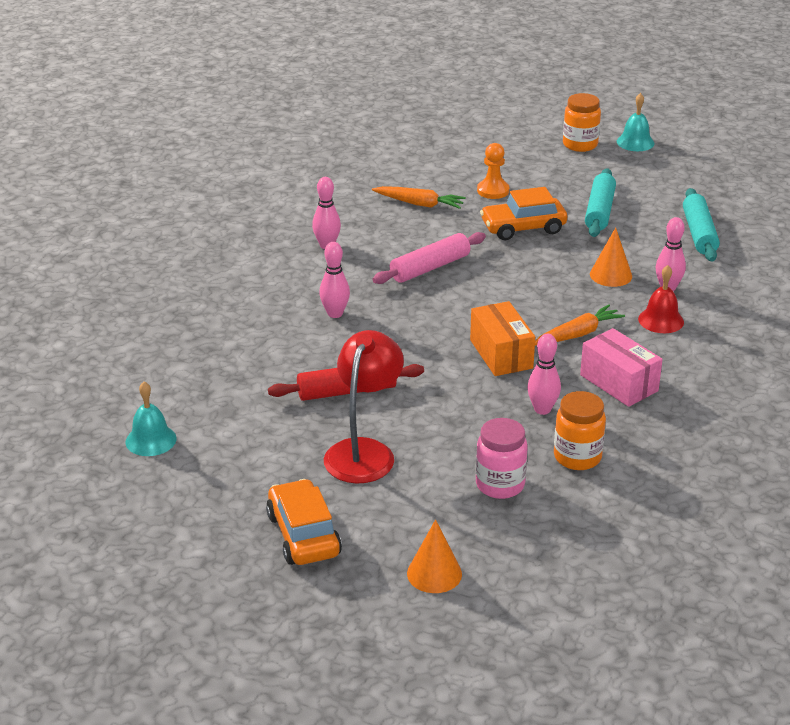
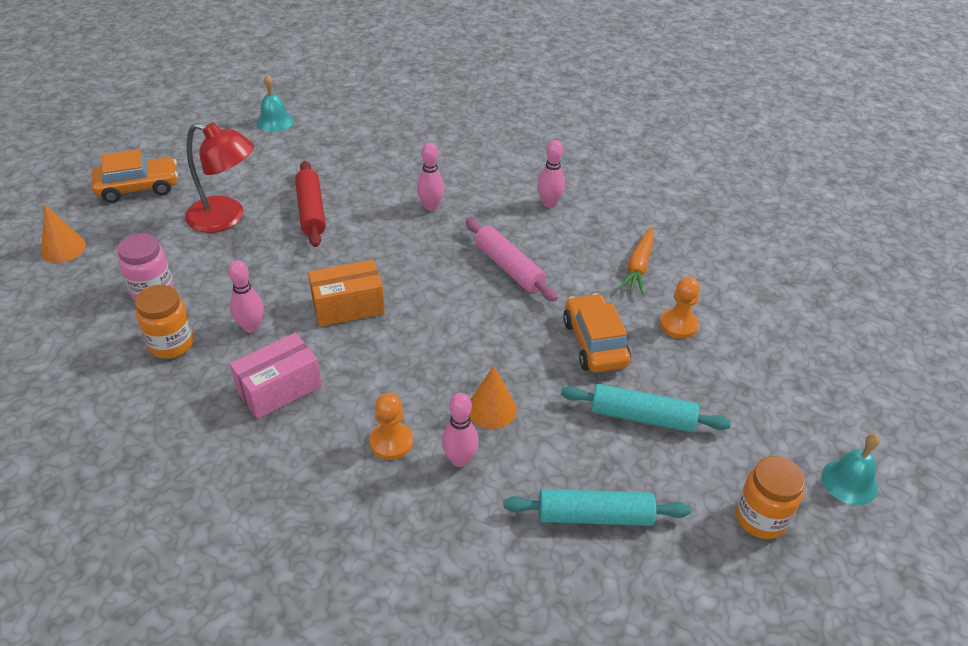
camera: 90 degrees right, 10 degrees up
(577, 334) = (373, 366): orange carrot -> none
(580, 145) = (822, 418): orange jar -> orange jar (760, 518)
(661, 320) = (391, 442): red bell -> orange pawn

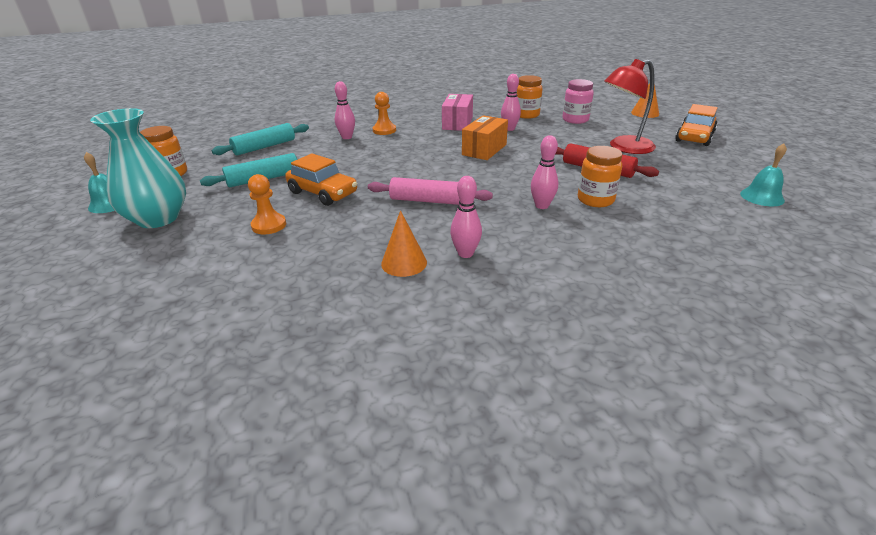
camera: 140 degrees right, 10 degrees down
(383, 187) = (595, 200): none -> orange jar
(491, 409) = (352, 152): orange cone -> orange cone (404, 263)
(639, 266) = (333, 246): orange carrot -> none
(789, 407) = (158, 218): none -> turquoise vase

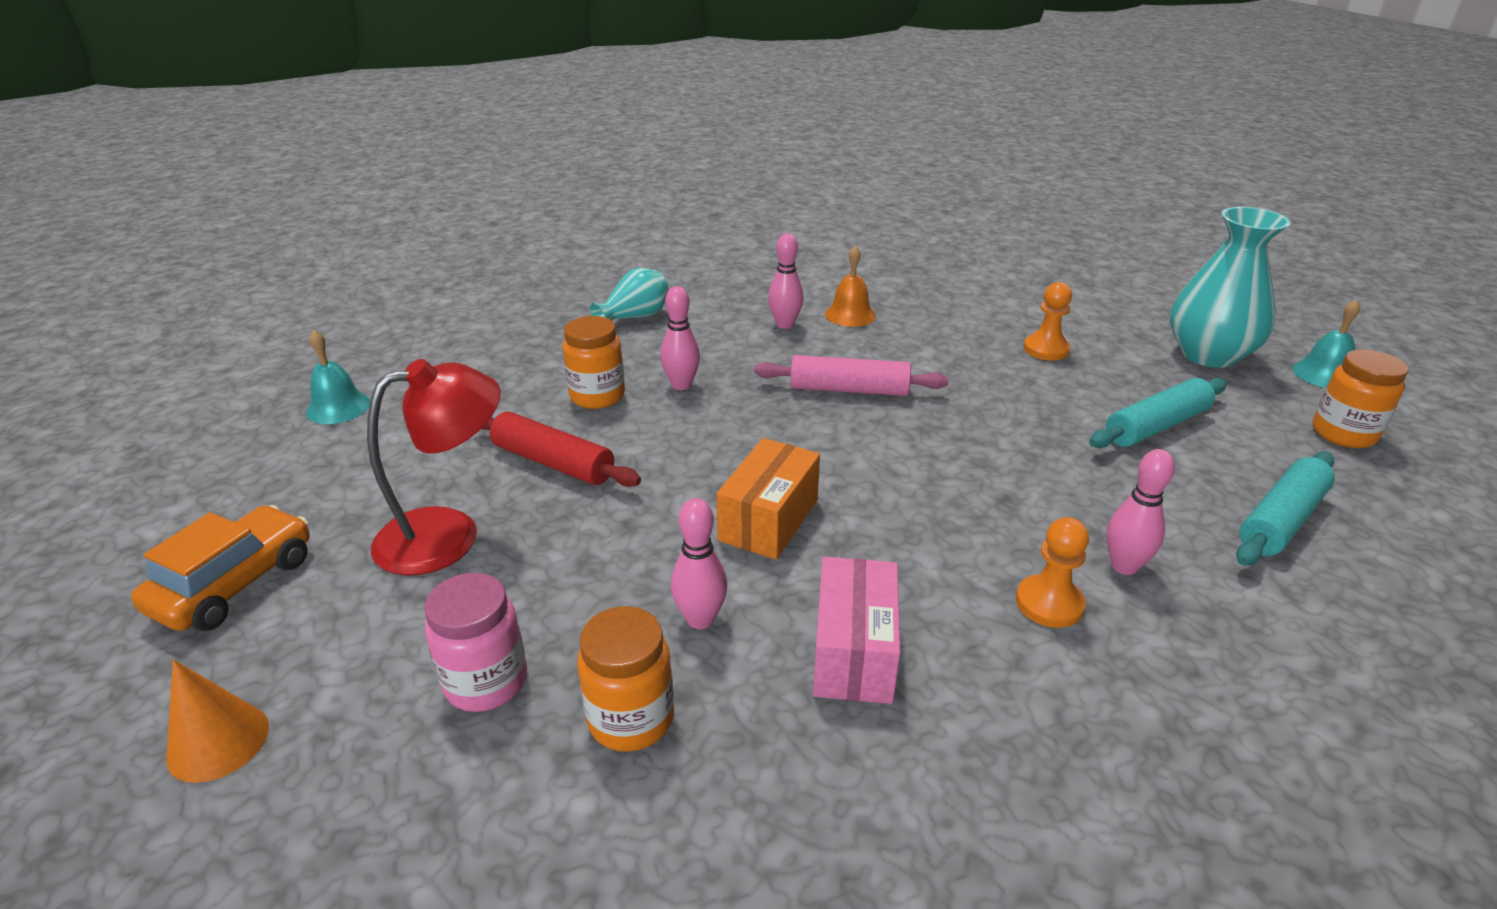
camera: 175 degrees right, 0 degrees up
(323, 193) = (1023, 400): orange car -> none
(404, 263) = (850, 315): orange cone -> orange bell
(605, 265) = (635, 317): none -> turquoise vase

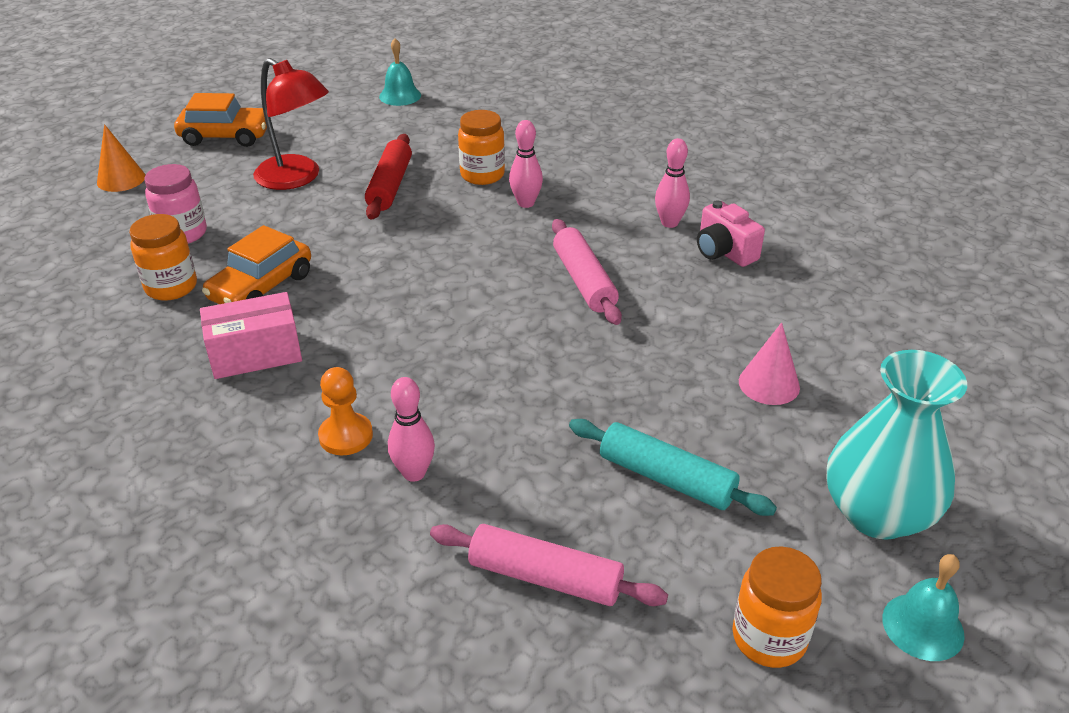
camera: 65 degrees right, 5 degrees up
(635, 317) = (612, 153): turquoise vase -> none
(700, 619) = (261, 287): pink bowling pin -> orange car
(769, 520) = (376, 287): orange box -> none
(850, 315) = (724, 252): orange bell -> pink camera
(1046, 349) = (769, 384): orange pawn -> pink cone
(1280, 520) = (545, 577): turquoise rolling pin -> pink rolling pin

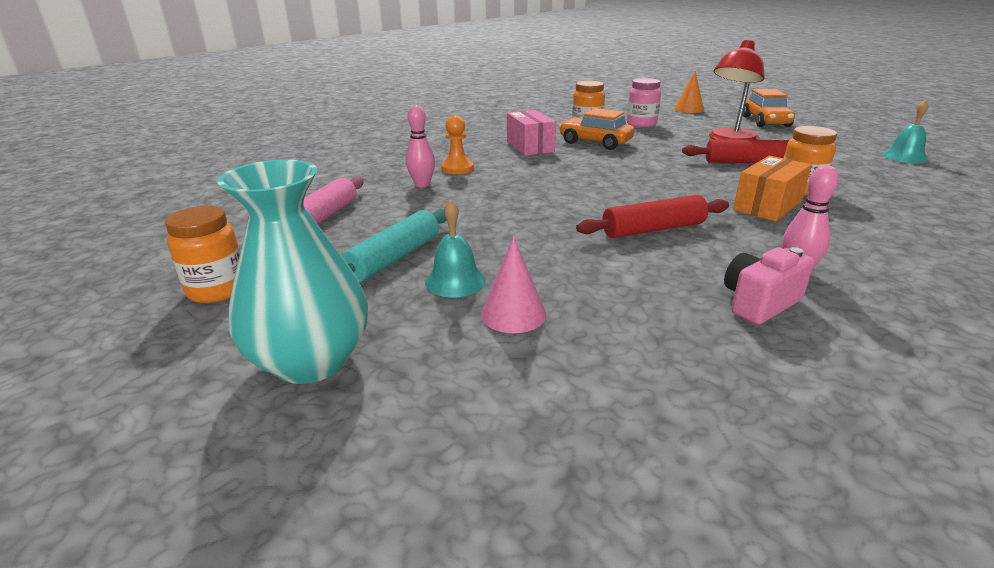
camera: 90 degrees right, 10 degrees down
(526, 203) = (767, 205): pink bowling pin -> orange box
(584, 281) = (653, 229): pink rolling pin -> red rolling pin
(923, 626) = (167, 367): turquoise bell -> turquoise bell (455, 281)

